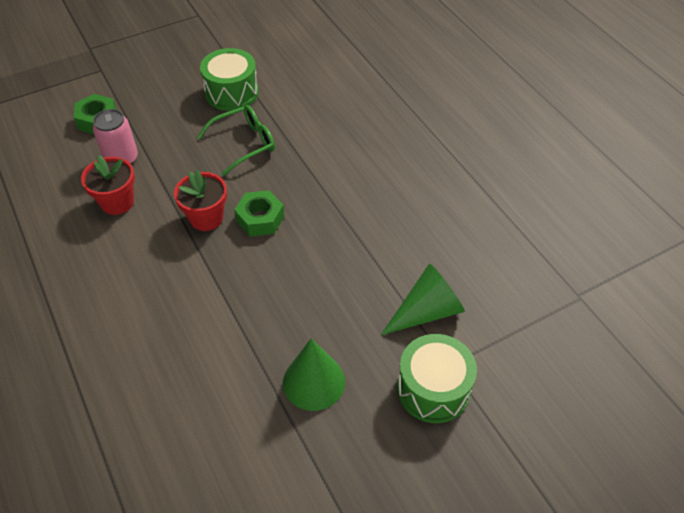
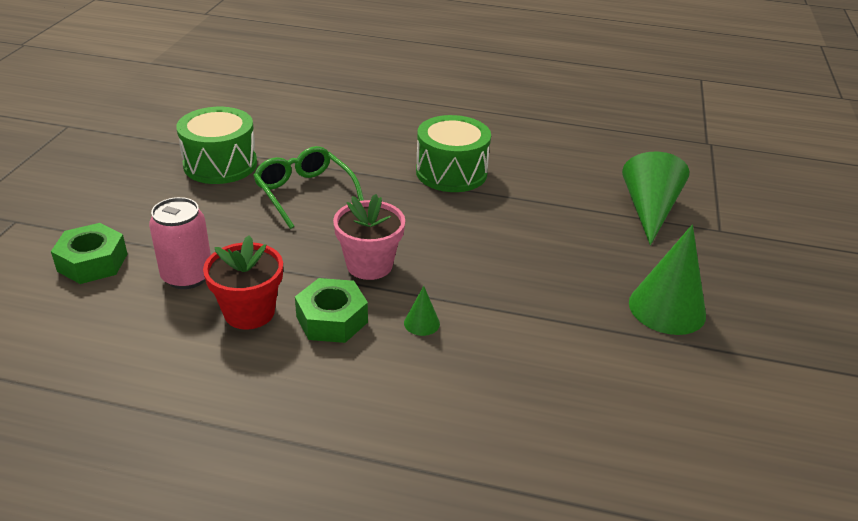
camera: 50 degrees left, 15 degrees down
(177, 274) = (421, 323): none -> green cone
(206, 218) = (369, 265): red flower pot -> pink flower pot
(244, 143) = (304, 193): green glasses -> green glasses turned 45 degrees counterclockwise
(260, 219) = (420, 235): green nut -> green nut (332, 319)
(433, 389) = (738, 250): green drum -> green drum (451, 172)

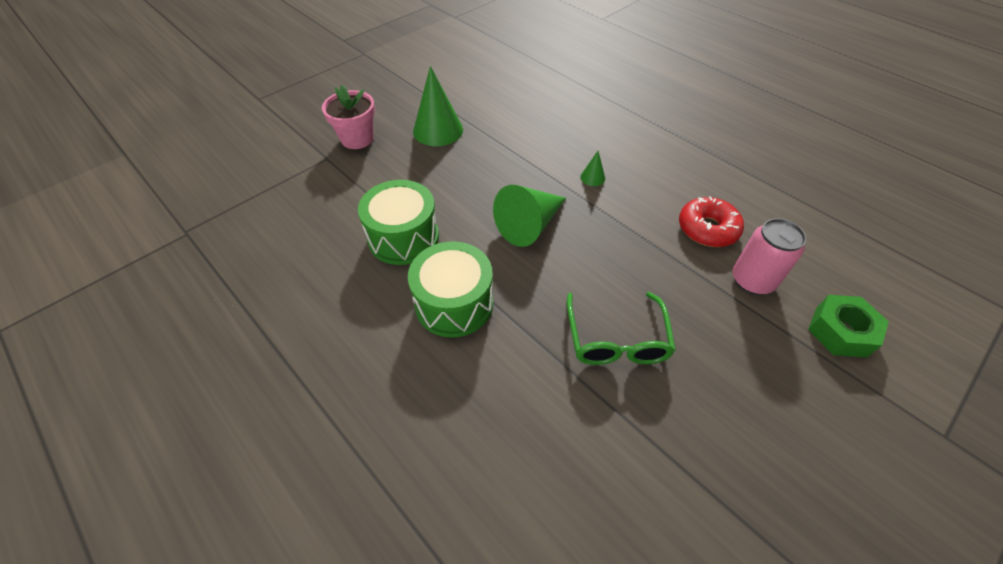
camera: 145 degrees left, 15 degrees up
(220, 164) = (697, 439): green drum -> green drum (403, 237)
(249, 312) = (707, 229): red flower pot -> red donut
(332, 319) = (650, 202): green nut -> none
(369, 265) = (600, 232): pink flower pot -> pink flower pot (357, 139)
(649, 210) = (346, 191): green cone -> green cone (530, 225)

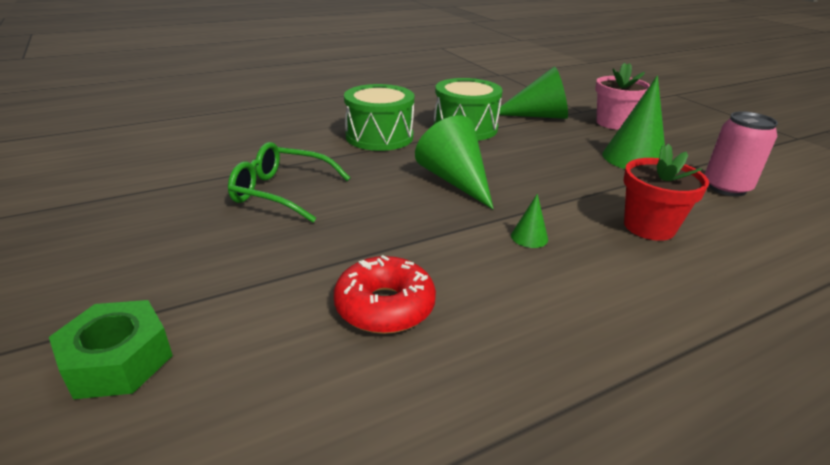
camera: 105 degrees right, 20 degrees down
(350, 187) = (538, 116): none -> green cone
(547, 128) = (649, 227): none -> red flower pot
(752, 280) = (268, 311): pink can -> pink can (726, 187)

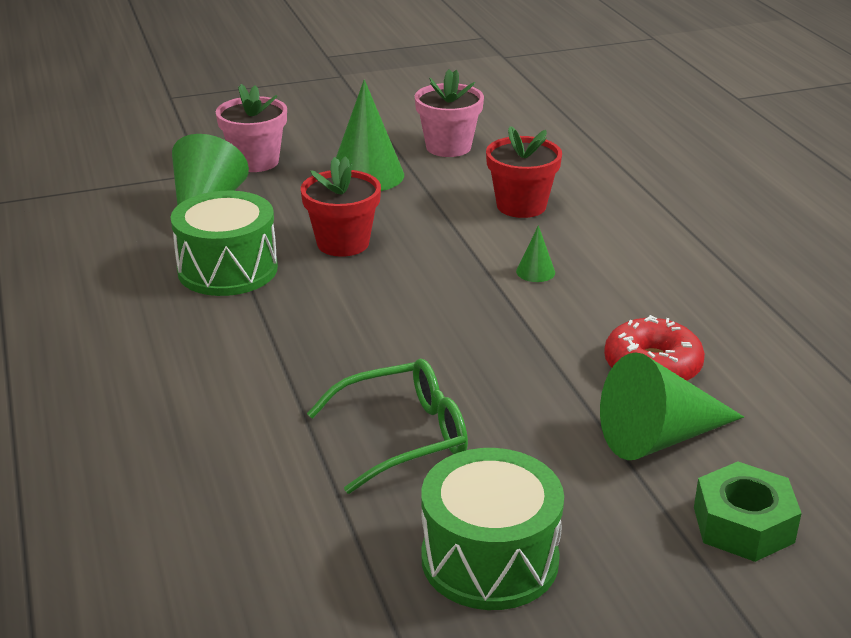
camera: 80 degrees left, 0 degrees up
(281, 192) = (404, 436): green glasses -> green glasses turned 135 degrees counterclockwise
(379, 136) = (232, 345): green drum -> green drum (489, 559)
(455, 180) = (399, 298): green cone -> green cone (659, 437)
(521, 157) = (343, 243): none -> red flower pot
(726, 187) = (448, 147): pink can -> pink flower pot

